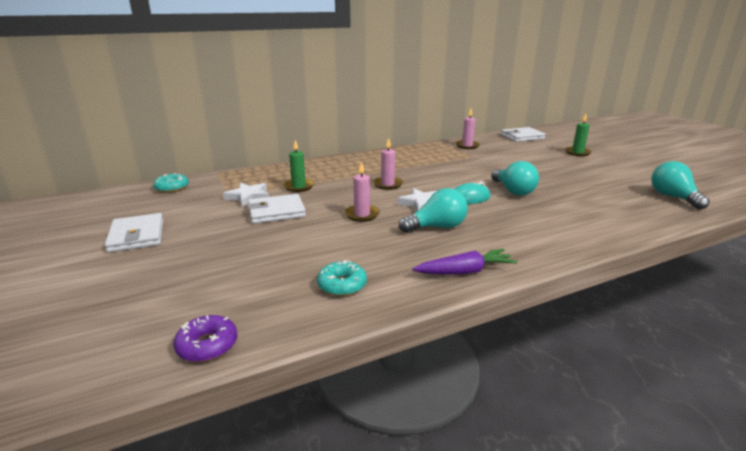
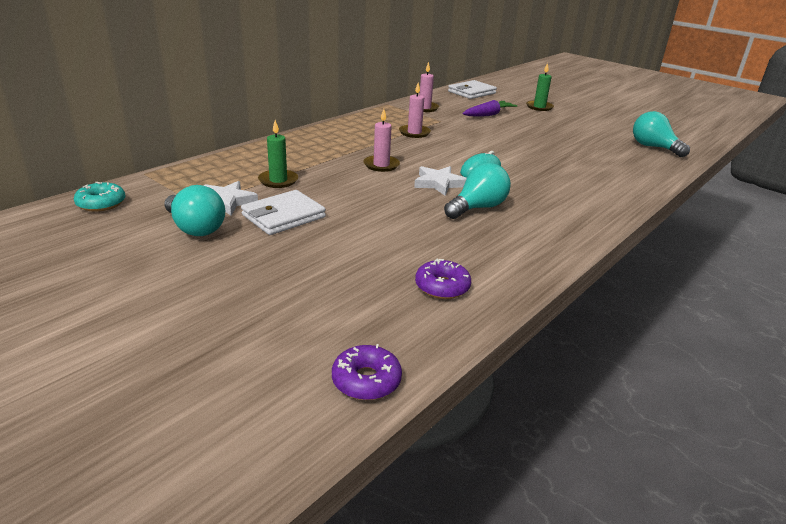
camera: 25 degrees left, 5 degrees up
(137, 236) = (127, 276): white wallet -> none
(342, 285) = (442, 287): turquoise donut -> purple donut
(362, 215) = (387, 205): pink candle -> pink candle (414, 133)
(465, 271) = (544, 250): purple carrot -> purple carrot (488, 115)
(513, 191) = (515, 157): turquoise light bulb -> turquoise light bulb (195, 228)

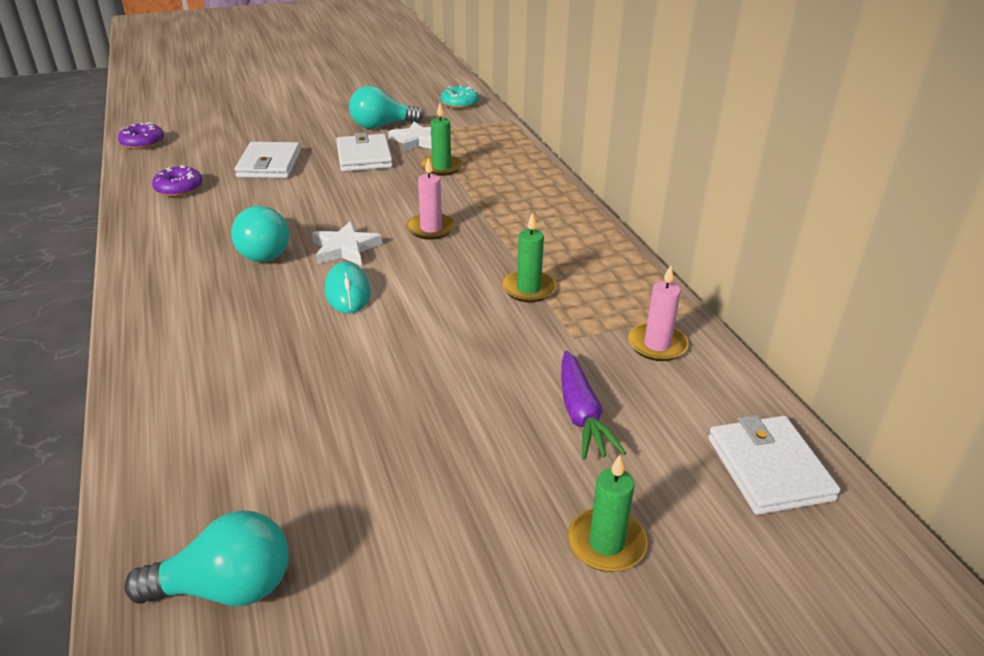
camera: 120 degrees right, 5 degrees up
(343, 258) = (269, 164): none -> white wallet
(414, 133) = (528, 289): pink candle -> green candle

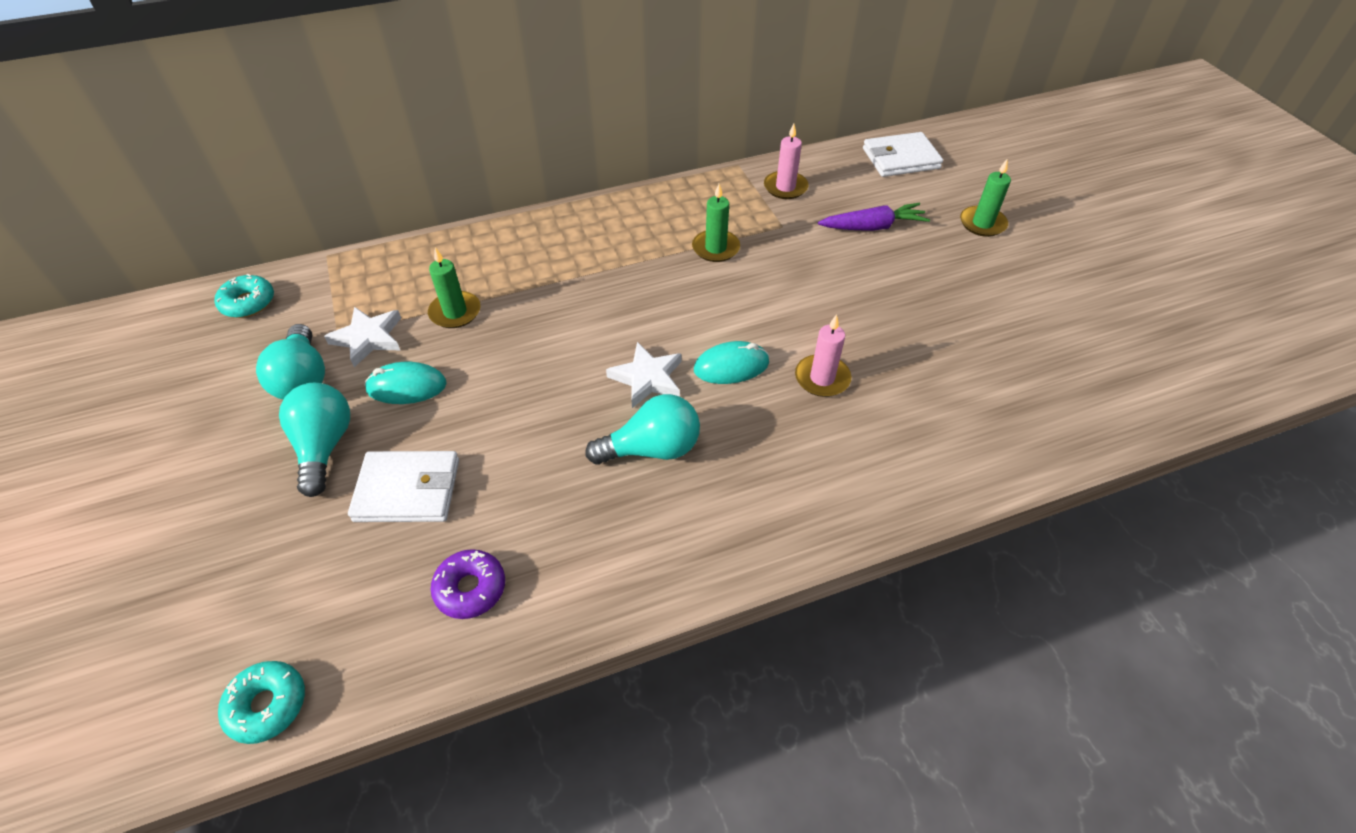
camera: 90 degrees left, 15 degrees up
(142, 143) = (267, 705): purple donut -> turquoise donut
(226, 587) = (1086, 386): turquoise light bulb -> turquoise light bulb (324, 446)
(364, 157) = (406, 387): white wallet -> turquoise mouse
(431, 229) = (606, 314): pink candle -> pink candle (822, 378)

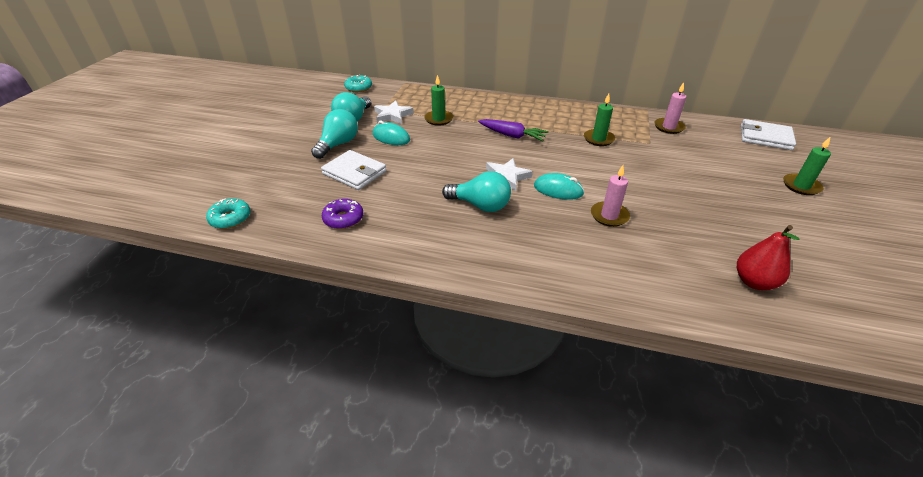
camera: 35 degrees right, 10 degrees down
(873, 227) = (712, 162): purple carrot -> purple carrot (512, 135)
(1027, 395) = (754, 282): none -> red pear

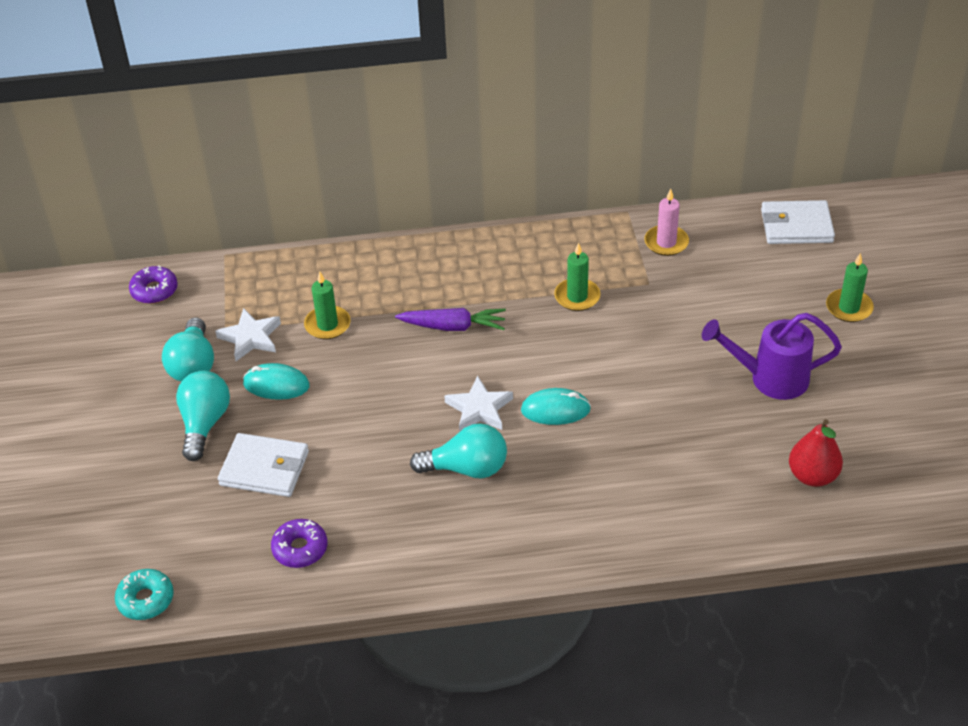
camera: 20 degrees left, 5 degrees up
(358, 88) = (154, 290): turquoise donut -> purple donut
(609, 216) = (632, 432): pink candle -> none
(728, 211) = (770, 378): none -> purple watering can

